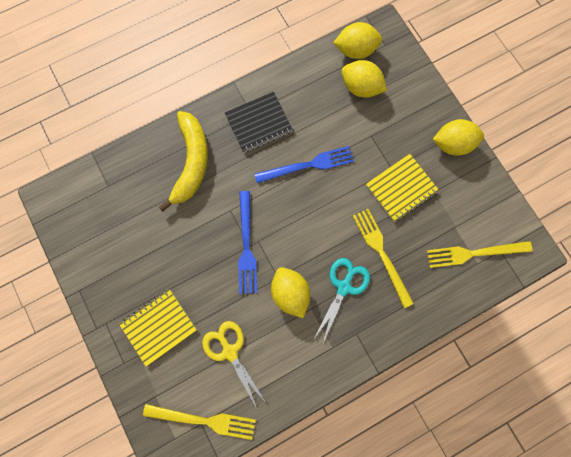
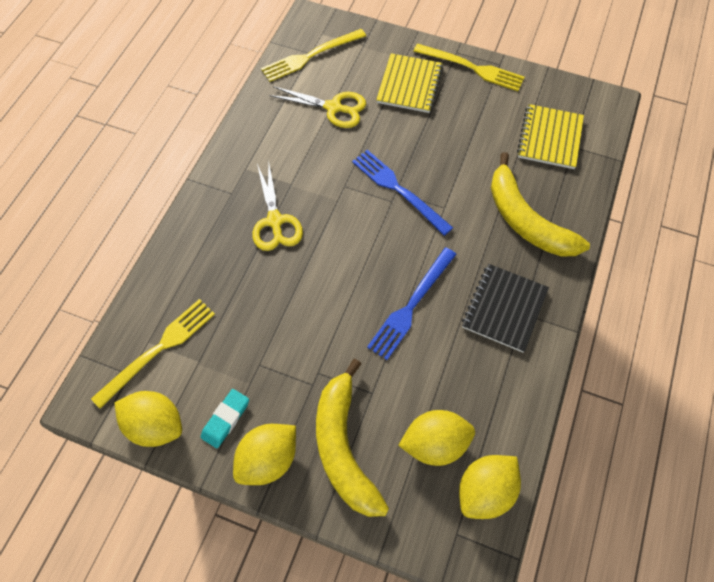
camera: 140 degrees right, 15 degrees down
(290, 293) = (322, 182): yellow lemon -> yellow lemon (155, 425)
(344, 287) = (275, 221): turquoise scissors -> yellow scissors
(381, 254) = (260, 276): yellow fork -> yellow fork (471, 68)
(401, 188) = (290, 358): yellow notebook -> yellow notebook (549, 138)
(408, 121) = (343, 447): none -> yellow banana
(460, 182) = (226, 419): none -> turquoise eraser

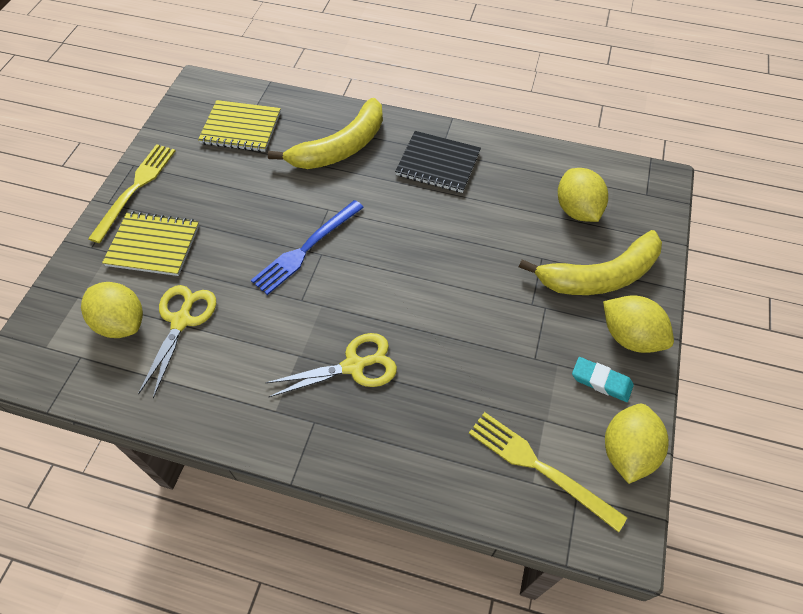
camera: 95 degrees left, 5 degrees down
(311, 56) = (86, 356): yellow fork -> none
(411, 305) = (444, 231): blue fork -> none
(485, 491) = (606, 177): yellow lemon -> yellow lemon (121, 323)

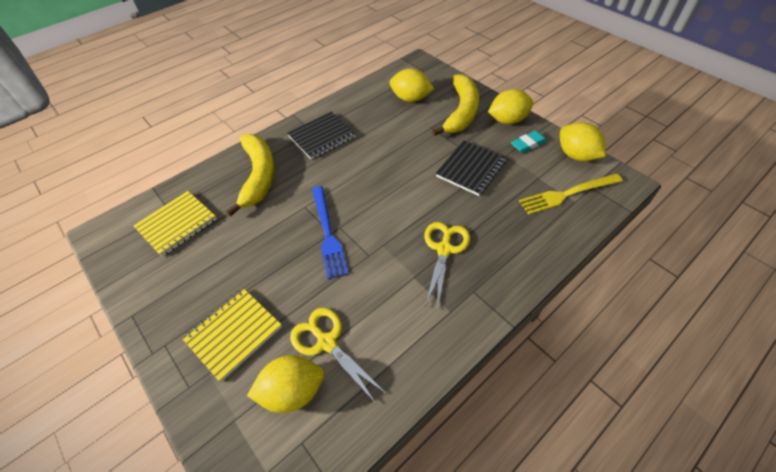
camera: 55 degrees left, 5 degrees down
(135, 189) = (160, 324): yellow fork -> none
(500, 335) = (471, 169): none -> black notebook

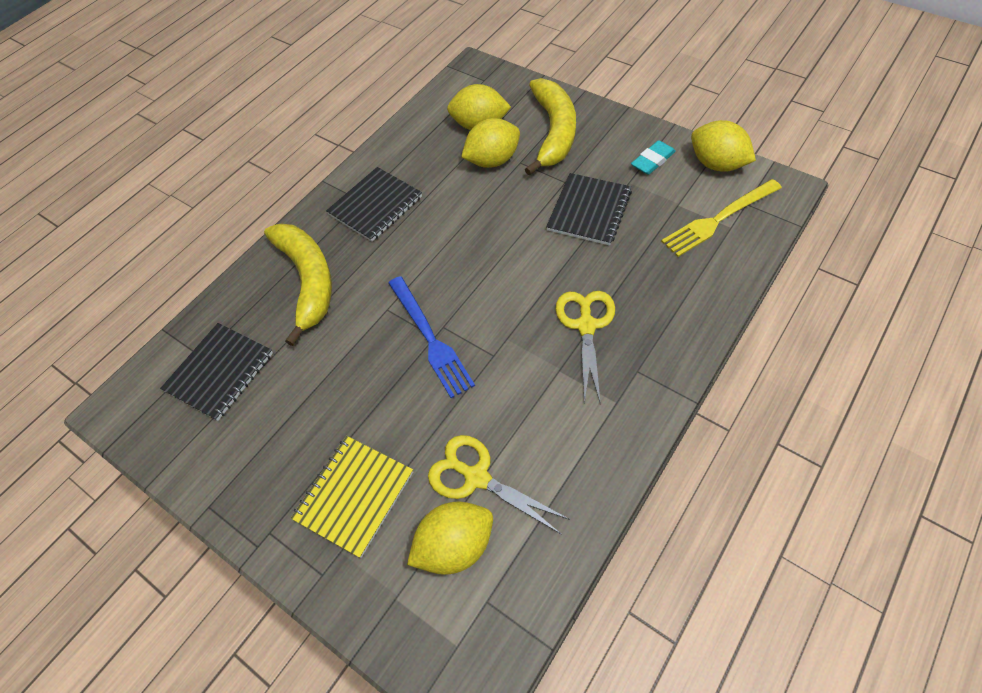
camera: 10 degrees left, 5 degrees up
(177, 224) = (220, 372): yellow notebook -> black notebook
(507, 120) = (617, 132): yellow lemon -> yellow lemon (492, 160)

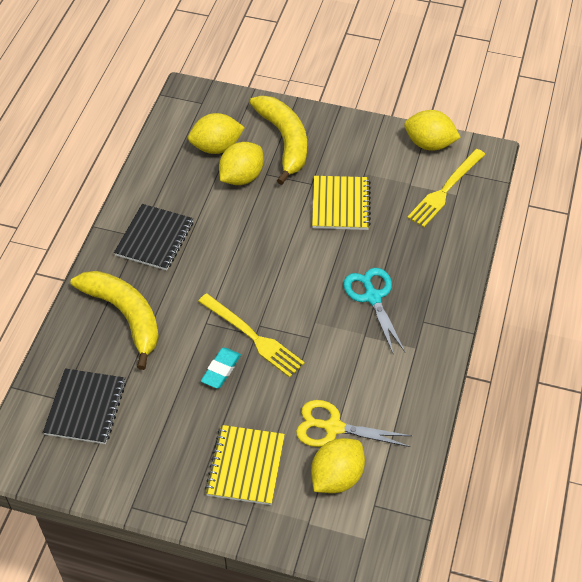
camera: 25 degrees left, 5 degrees down
(430, 338) = (252, 337): blue fork -> yellow fork
(586, 325) = (372, 297): yellow scissors -> turquoise scissors
(589, 211) = (341, 204): black notebook -> yellow notebook
(652, 160) = (377, 151): turquoise eraser -> turquoise eraser (221, 370)

